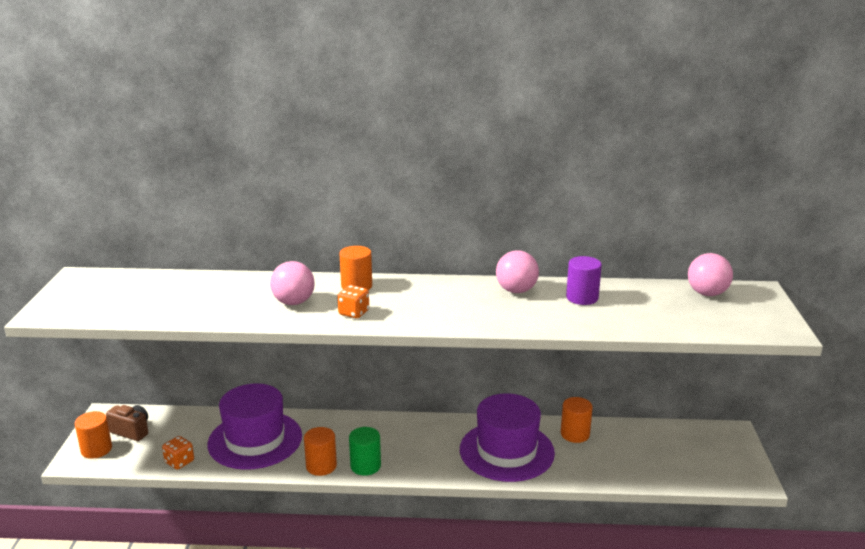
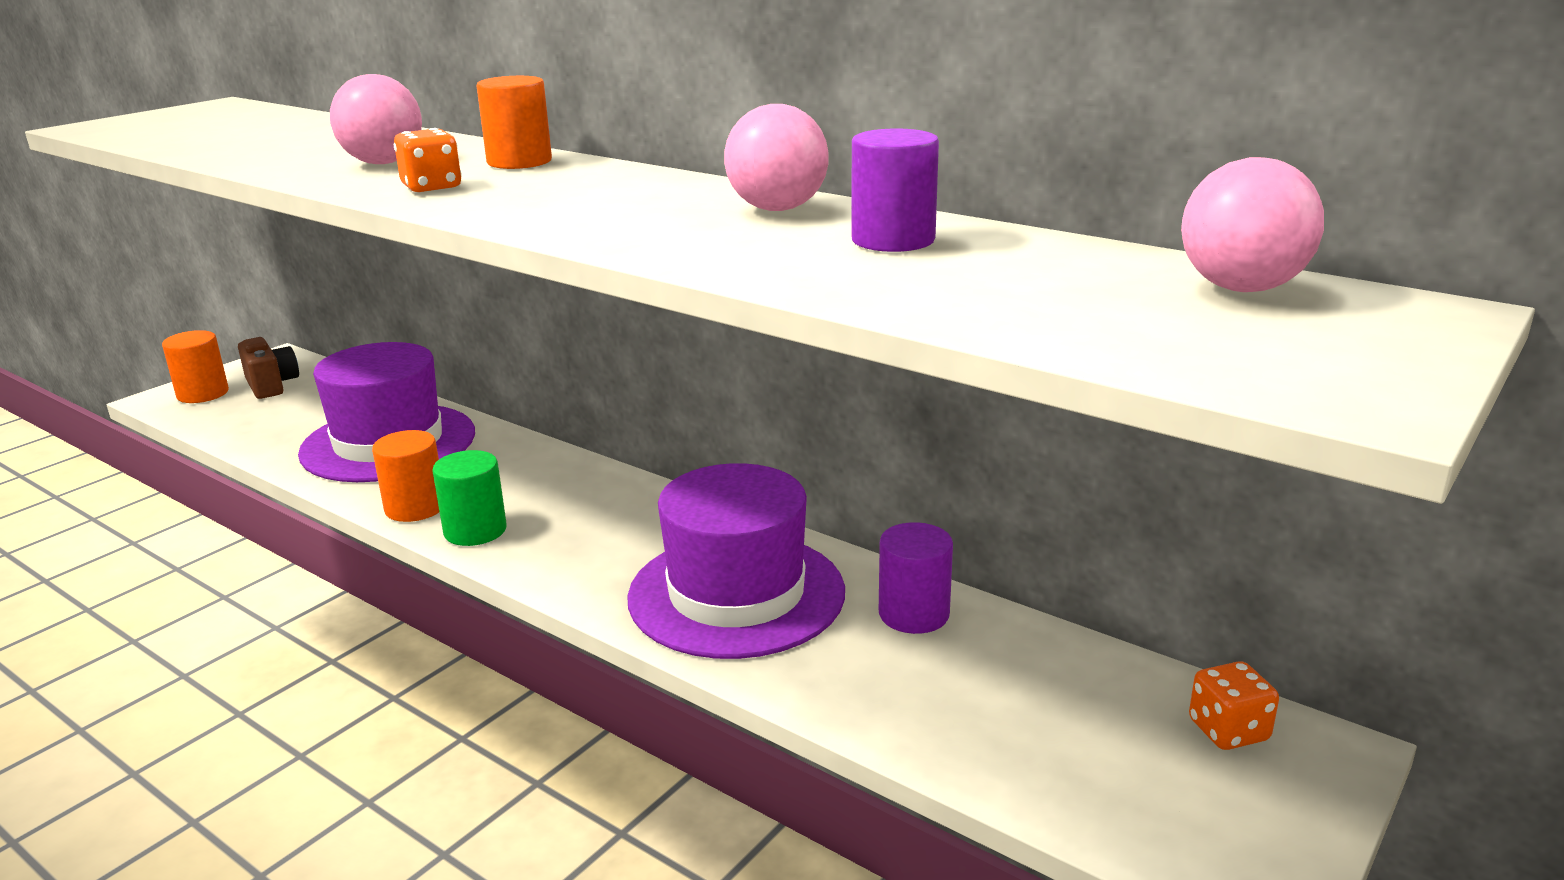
camera: 35 degrees right, 0 degrees up
(179, 462) = (260, 439): orange dice -> orange dice (1228, 731)
(575, 434) = (913, 614): orange cylinder -> purple cylinder

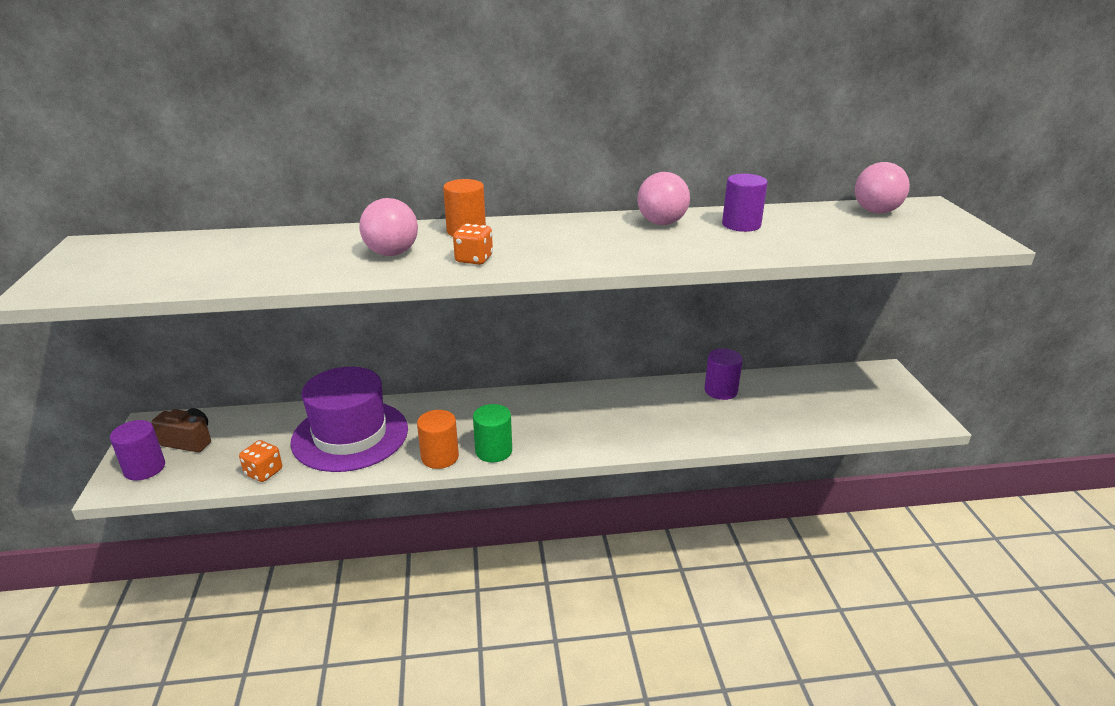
camera: 45 degrees left, 5 degrees up
(203, 394) = (144, 468): orange cylinder -> purple cylinder
(736, 594) = (652, 417): purple hat -> none
(1228, 731) = (857, 379): orange dice -> orange dice (264, 472)

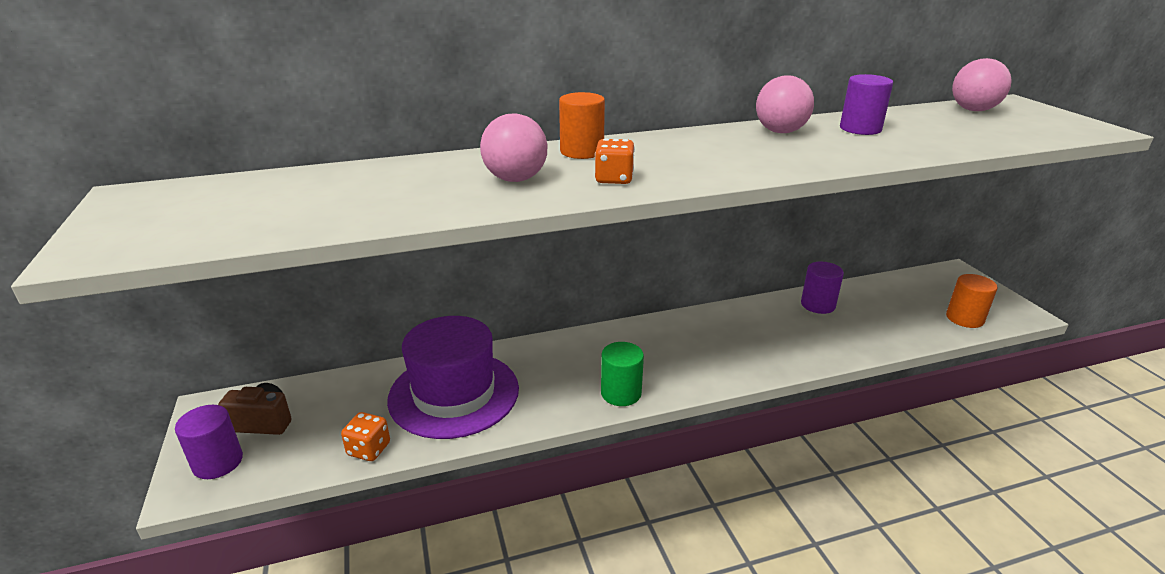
camera: 10 degrees left, 0 degrees up
(440, 457) = (565, 407): orange cylinder -> orange cylinder (964, 318)

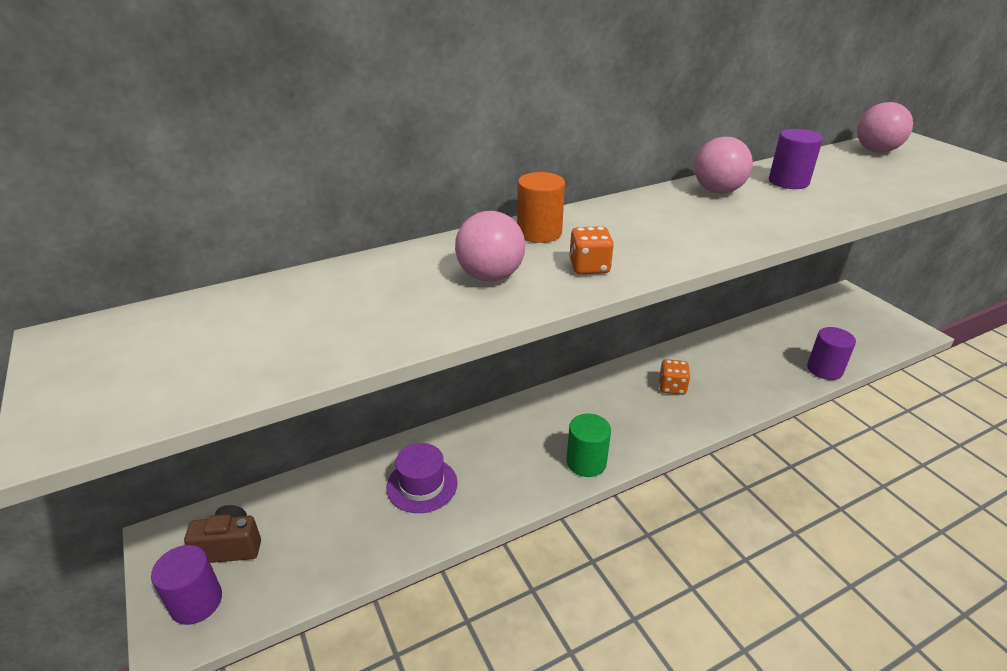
camera: 10 degrees left, 5 degrees up
(369, 449) = (355, 562): orange dice -> orange dice (672, 387)
(454, 393) = (422, 485): purple hat -> purple hat, size x0.54
(818, 305) = (738, 342): purple cylinder -> purple cylinder (824, 369)
(964, 318) = (868, 343): orange cylinder -> none

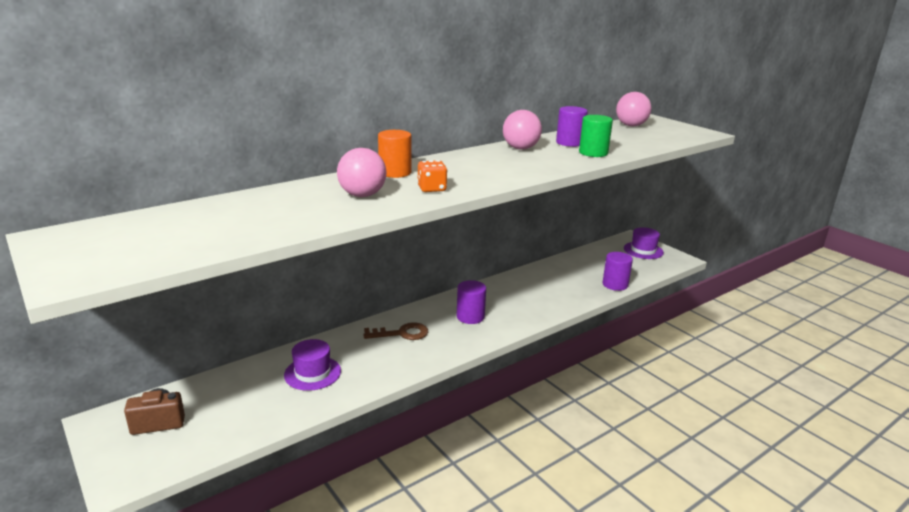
camera: 10 degrees left, 10 degrees down
(196, 602) = (136, 458): purple cylinder -> purple cylinder (470, 317)
(538, 430) = (401, 333): none -> brown key
(586, 462) = (440, 350): green cylinder -> green cylinder (593, 153)
(672, 387) = (503, 301): orange dice -> none
(863, 315) = (643, 250): none -> purple hat

